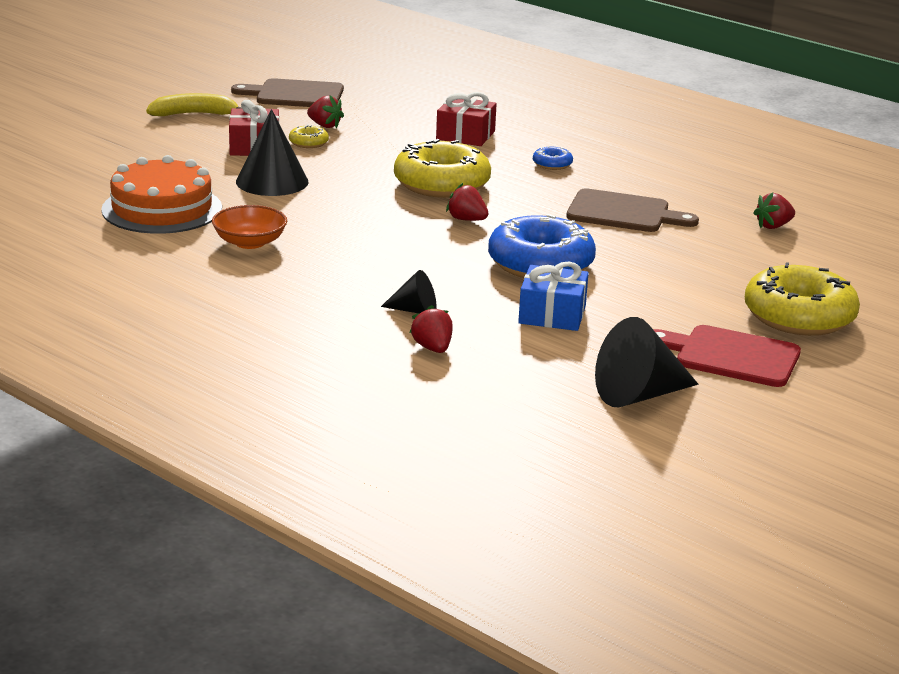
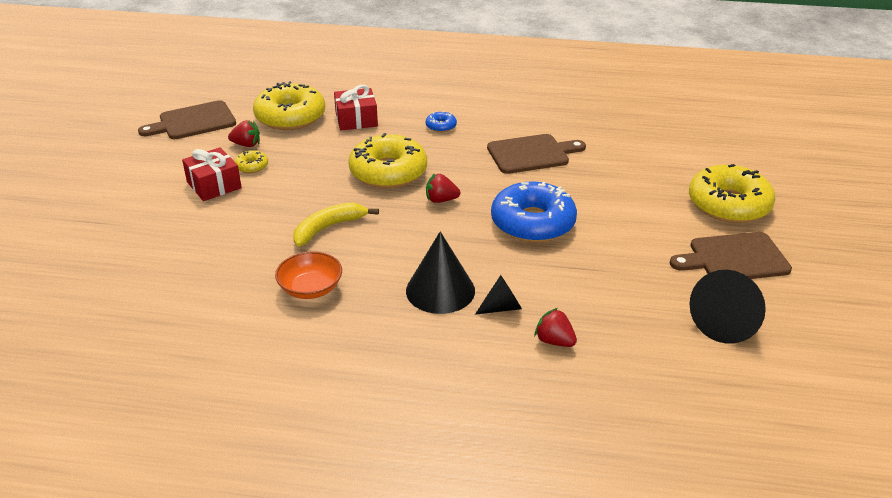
camera: 30 degrees left, 10 degrees up
(162, 209) = (204, 281): orange cake -> none
(194, 114) = (132, 168): yellow banana -> yellow banana (328, 228)
(272, 181) = (263, 216): black cone -> black cone (440, 290)
(398, 115) = (290, 117): none -> yellow donut
(552, 314) = (592, 269): blue gift -> none
(731, 356) = (734, 258): red cutting board -> brown cutting board
(773, 226) = (628, 131): red strawberry -> none

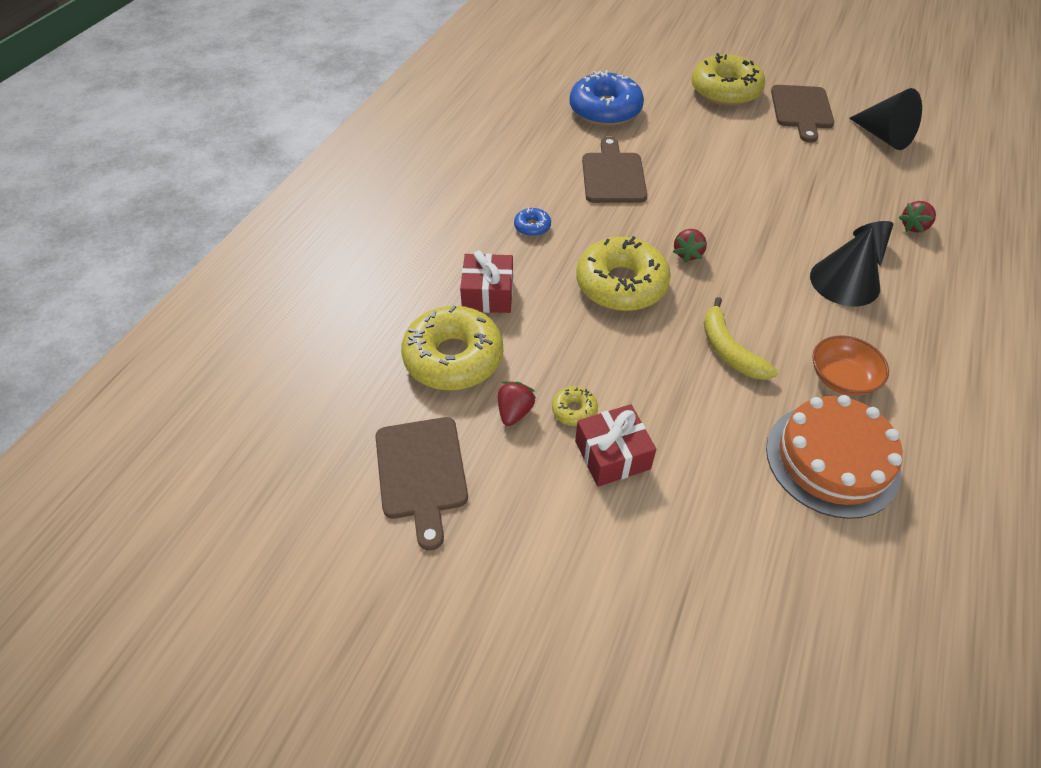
camera: 75 degrees left, 15 degrees up
(220, 283) = (832, 459): none -> orange cake
(533, 223) = (738, 201): blue donut -> blue donut (605, 110)

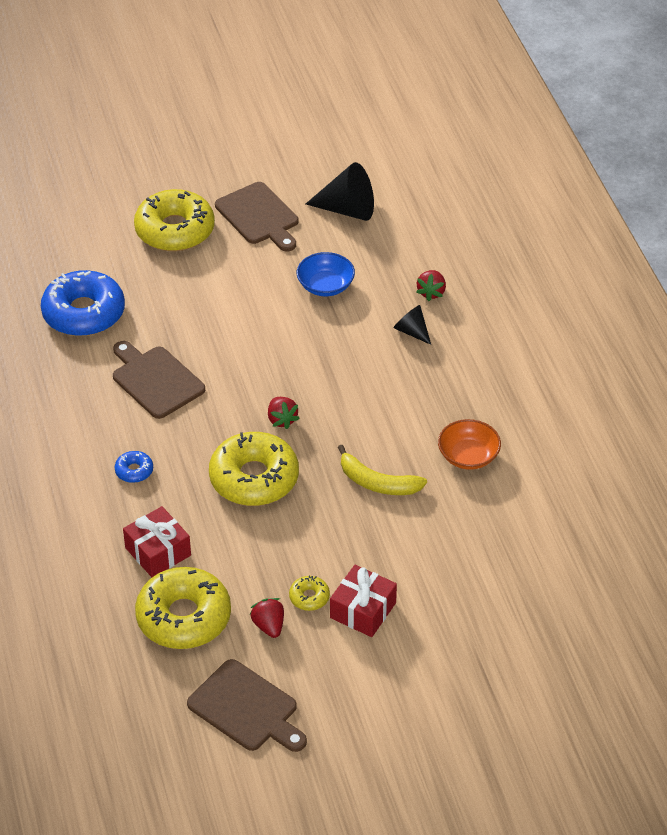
camera: 40 degrees left, 5 degrees down
(817, 178) = (325, 286): none -> blue bowl
(832, 459) = (503, 520): orange cake -> none
(844, 281) = (415, 374): black cone -> none

